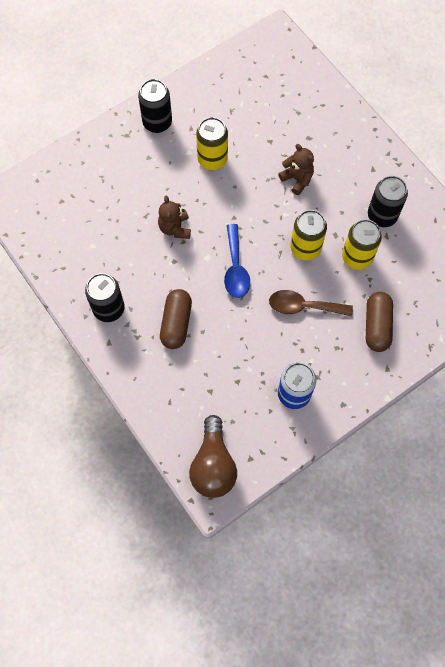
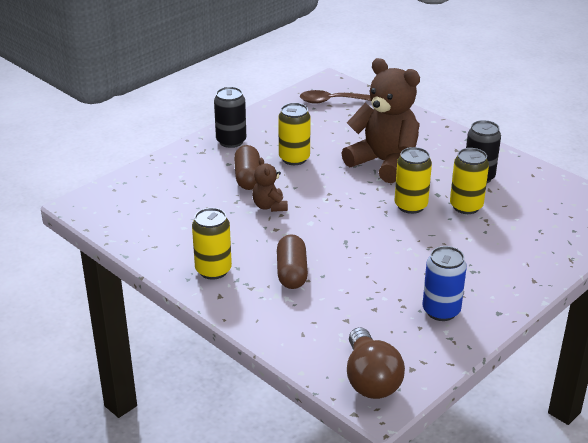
camera: 10 degrees left, 35 degrees down
(109, 309) = (213, 270): black can -> yellow can
(235, 268) = (343, 227): blue spoon -> none
(297, 179) = (384, 163): brown teddy bear -> brown teddy bear, size x2.14
(303, 306) = (425, 245): brown spoon -> brown spoon (330, 101)
(377, 326) = (508, 251): brown capsule -> brown capsule (248, 178)

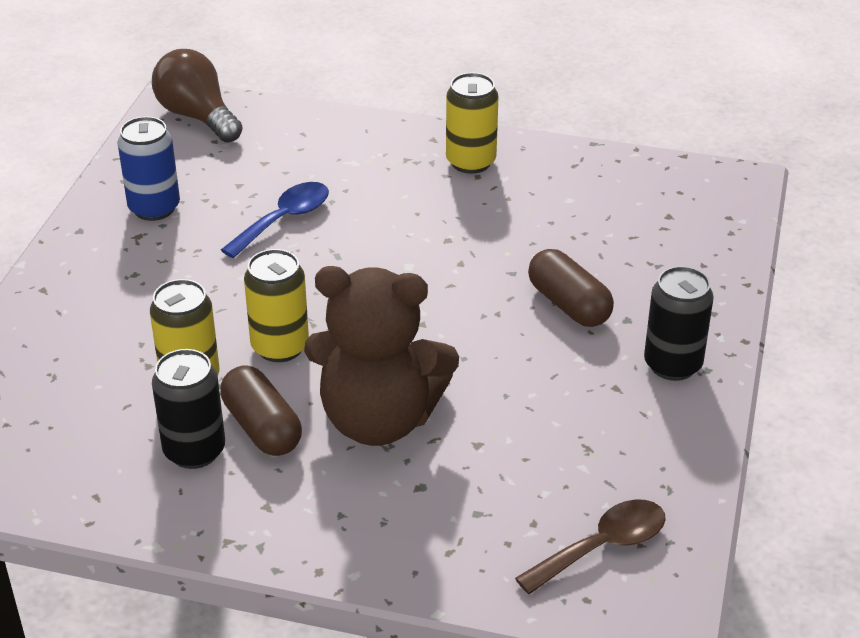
camera: 150 degrees right, 5 degrees up
(269, 206) = (488, 269): brown teddy bear -> none
(292, 272) = (373, 191): brown capsule -> brown capsule (262, 428)
(294, 158) = (535, 369): yellow can -> none
(361, 273) = (284, 220): none -> blue spoon

